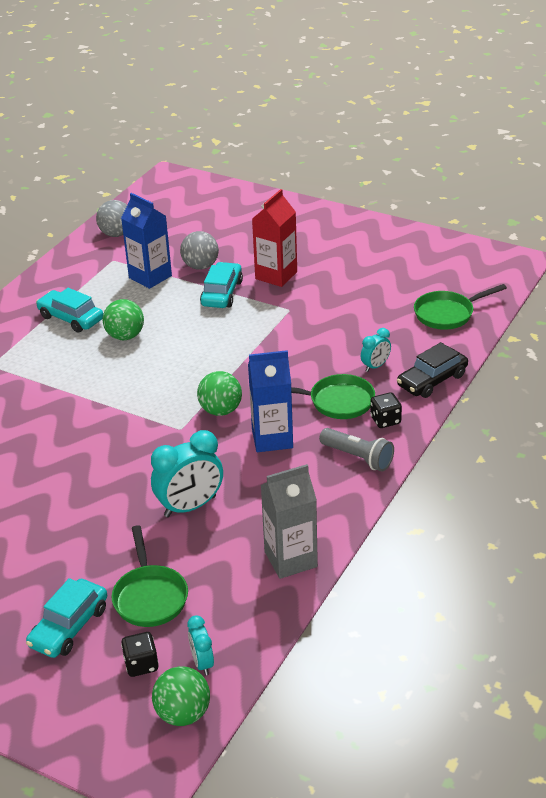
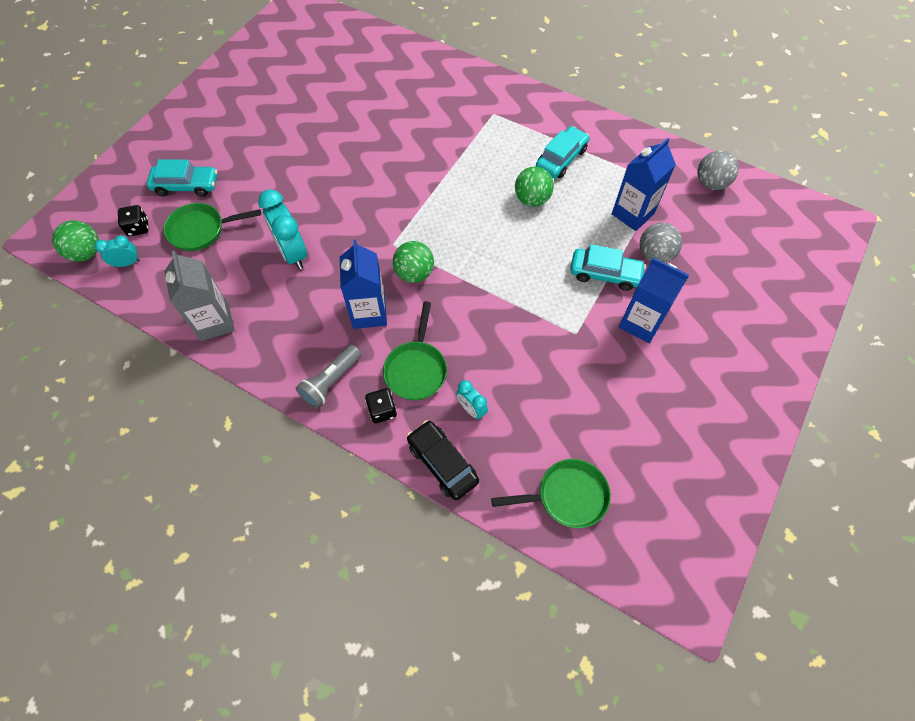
camera: 90 degrees right, 25 degrees up
(69, 627) = (186, 186): turquoise car -> turquoise car turned 150 degrees clockwise
(276, 275) = (641, 323): red carton -> blue carton
(447, 314) = (567, 496): green pan -> green pan turned 105 degrees clockwise

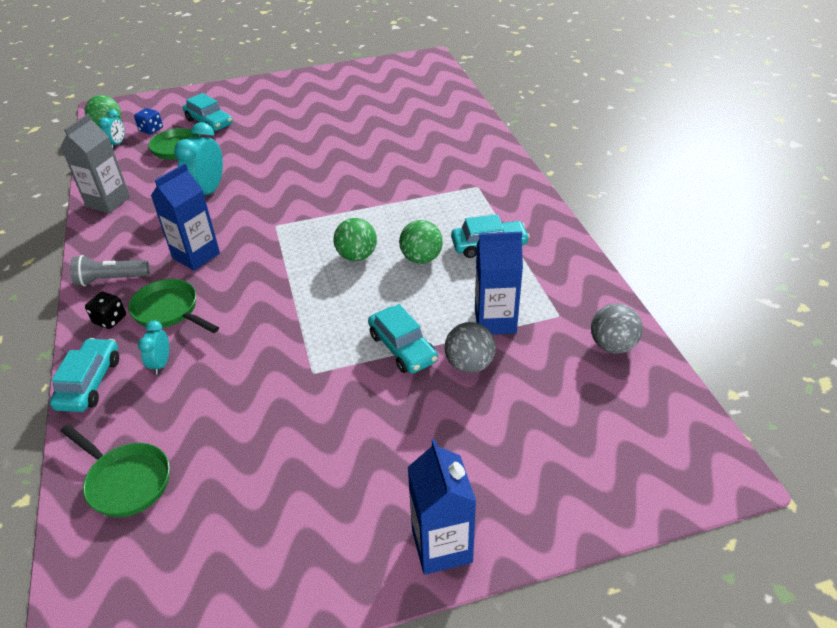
camera: 45 degrees right, 20 degrees down
(127, 263) = (117, 144): turquoise clock -> turquoise clock turned 75 degrees clockwise
(138, 228) = (151, 130): black dice -> blue dice
(414, 273) = (261, 252): green ball -> green ball (357, 256)
(416, 369) = (169, 311): green pan -> green pan turned 75 degrees clockwise
(442, 463) = (90, 382): black car -> turquoise car
(641, 323) = (377, 405): blue carton -> blue carton (442, 546)

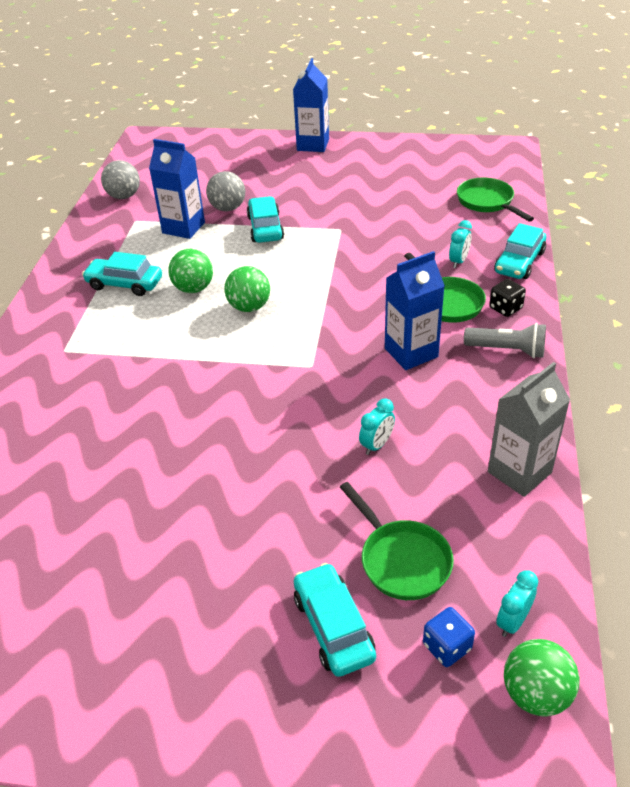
camera: 155 degrees left, 0 degrees up
(208, 192) = (377, 445): turquoise clock -> turquoise clock, size x0.54

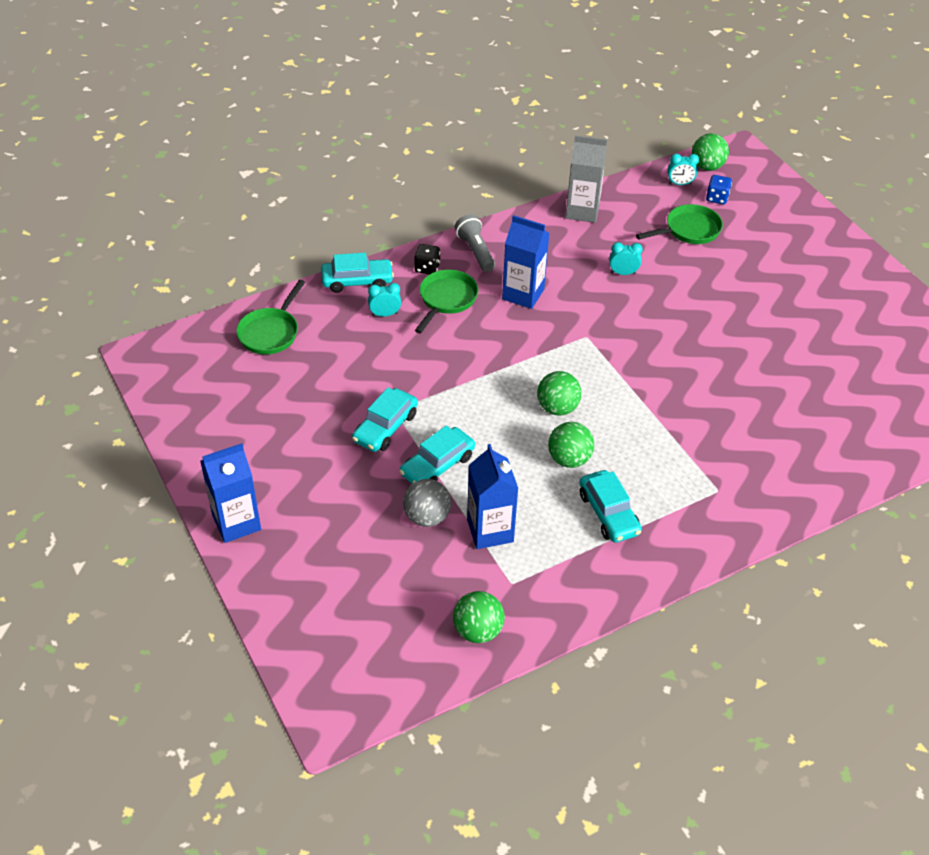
camera: 130 degrees left, 5 degrees up
(124, 196) = (478, 630): grey ball -> green ball
(333, 627) = (751, 236): turquoise car -> turquoise car (385, 427)
(401, 560) = (689, 230): green pan -> green pan turned 45 degrees clockwise

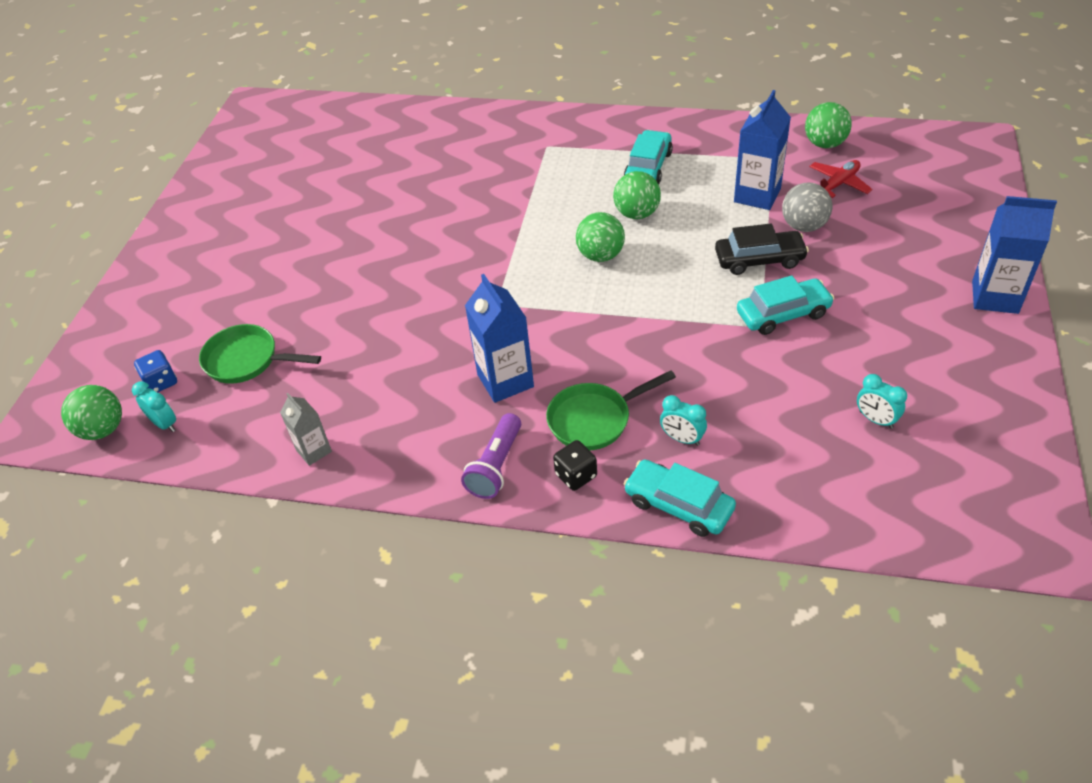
camera: 135 degrees left, 0 degrees up
(270, 332) = (843, 489): green pan -> none
(430, 582) = (838, 184): none -> red plane
(437, 465) = (759, 260): turquoise car -> black car
(475, 251) = (496, 466): grey flashlight -> purple flashlight
(582, 211) = (314, 451): grey carton -> grey carton, size x0.59
(623, 273) = (377, 349): turquoise clock -> turquoise clock (876, 420)

